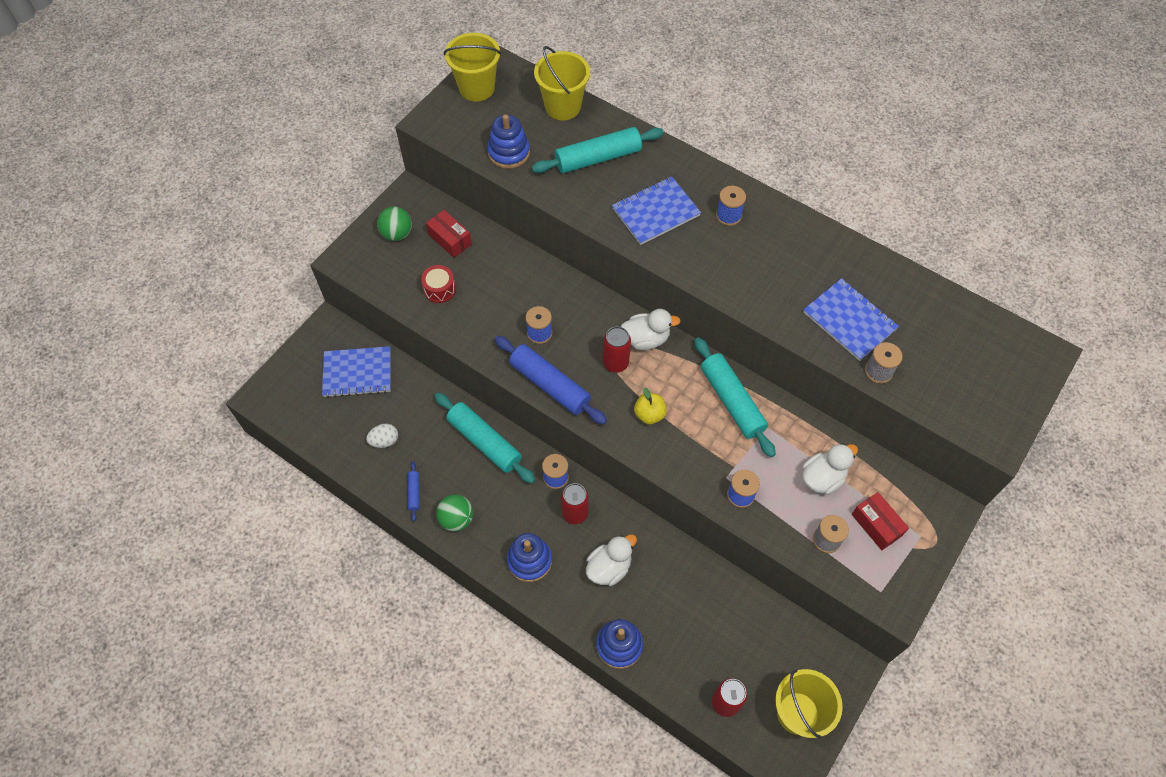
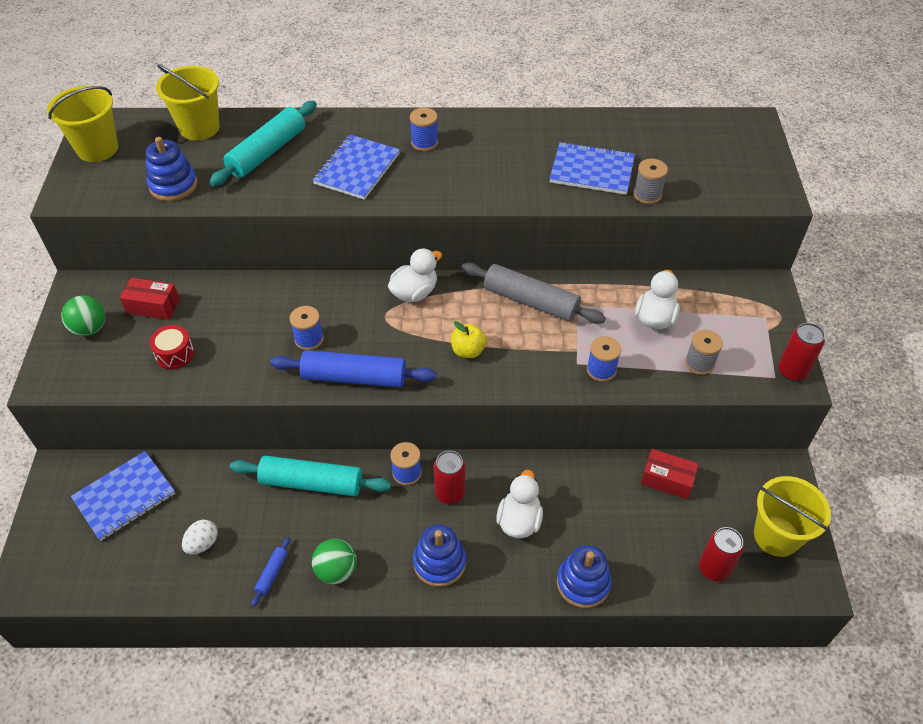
camera: 35 degrees left, 10 degrees down
(414, 493) = (272, 573): blue rolling pin -> blue rolling pin turned 60 degrees clockwise
(615, 363) = (402, 326): red can -> red can (792, 371)
(732, 401) = (531, 301): turquoise rolling pin -> grey rolling pin
(876, 525) = (726, 329): red box -> red box (667, 480)

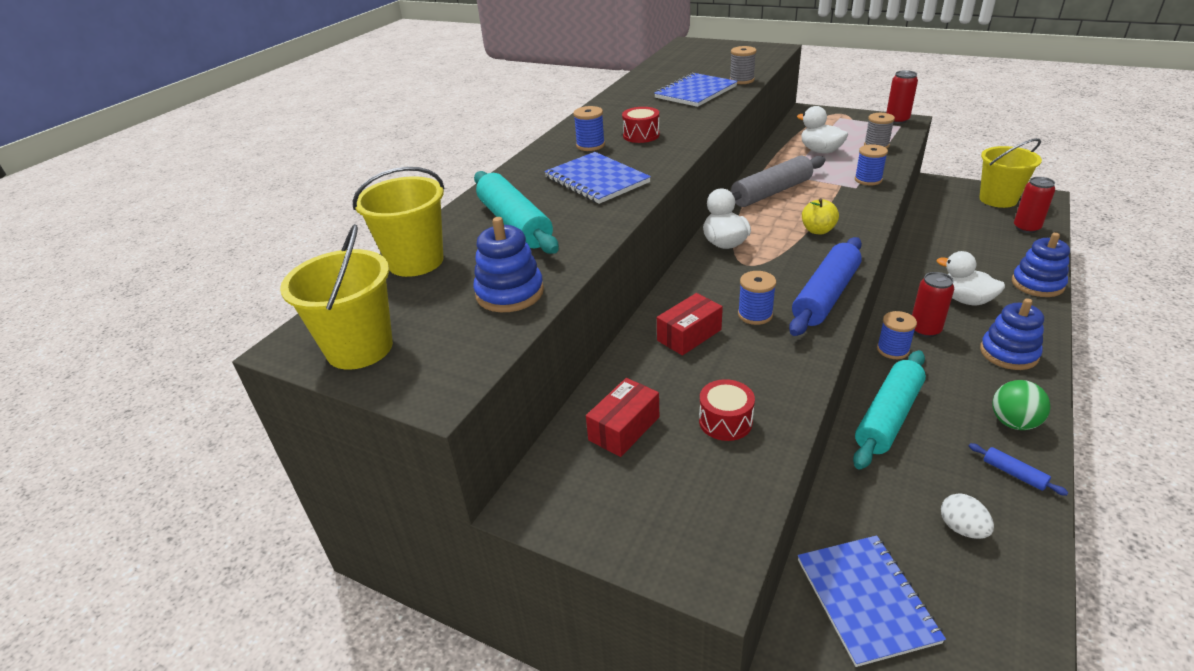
camera: 60 degrees left, 15 degrees down
(90, 328) = (628, 501): green ball -> none
(461, 166) = (641, 135): none -> red drum
(667, 480) = (936, 226): red box -> red box (689, 335)

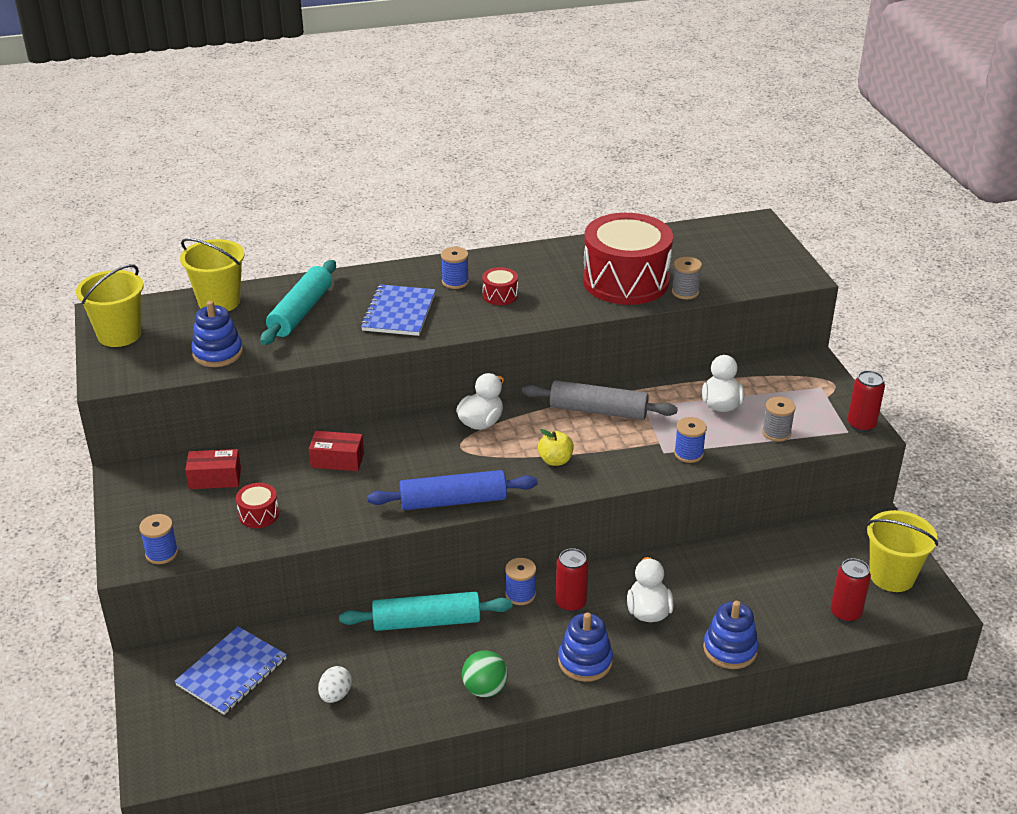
camera: 45 degrees right, 0 degrees up
(696, 92) = (625, 281): blue notebook -> red drum
(755, 315) = (392, 478): blue spool -> blue spool (162, 553)
(1014, 473) = (420, 705): blue rolling pin -> none

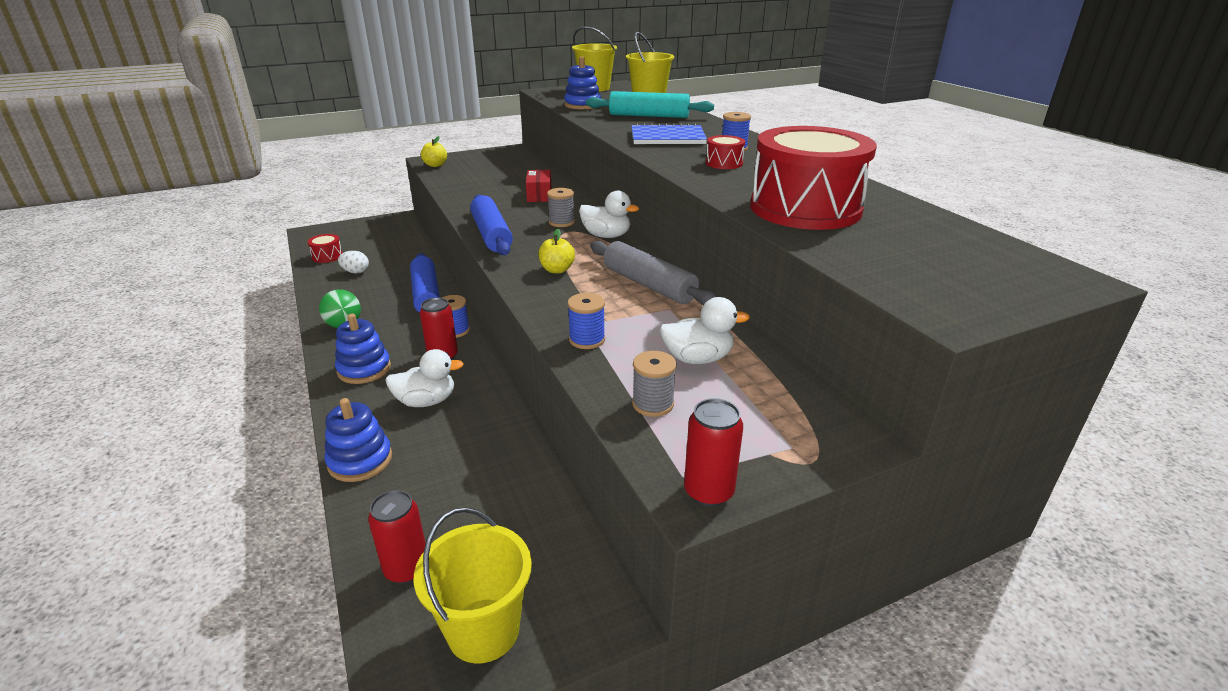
camera: 80 degrees right, 5 degrees down
(162, 553) = (435, 165): blue spool -> yellow apple
(215, 478) = (512, 168): red box -> none
(232, 672) = (387, 240): blue notebook -> none
(259, 514) = (474, 181): red drum -> red drum (327, 256)
(426, 621) = (426, 295): turquoise rolling pin -> blue rolling pin
(598, 411) = (648, 285): grey rolling pin -> grey rolling pin turned 45 degrees counterclockwise
(685, 292) = (811, 238): grey spool -> grey spool (561, 222)

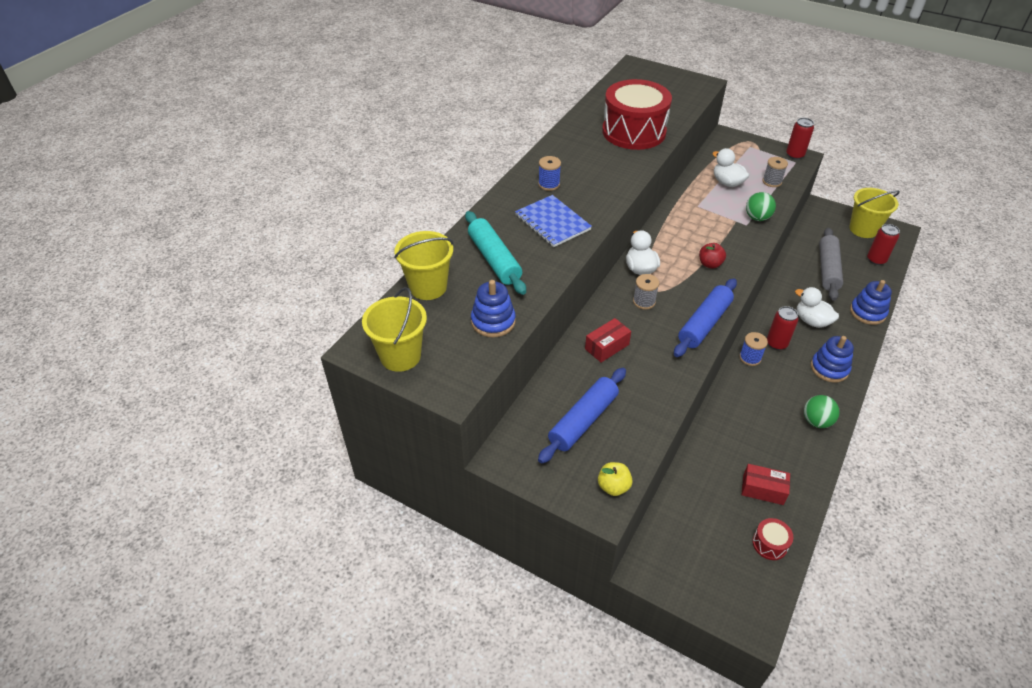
camera: 125 degrees left, 15 degrees up
(355, 272) = (763, 490): white egg -> red box
(426, 295) = (735, 409): blue rolling pin -> blue rolling pin (583, 420)
(557, 270) = (710, 264): yellow apple -> red apple
(587, 340) = (757, 218): blue spool -> green ball
(648, 285) = (682, 222): grey rolling pin -> grey rolling pin (828, 269)
(724, 163) = (587, 178): red drum -> none

